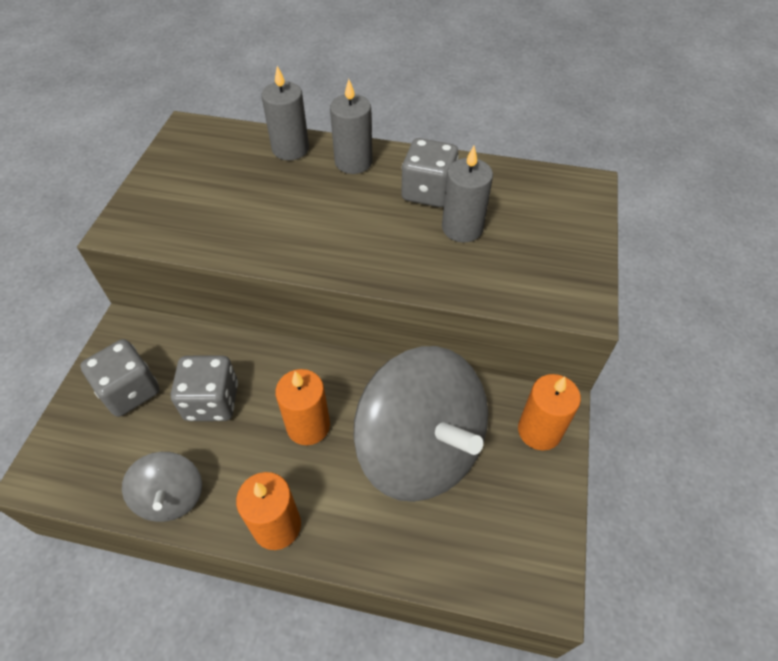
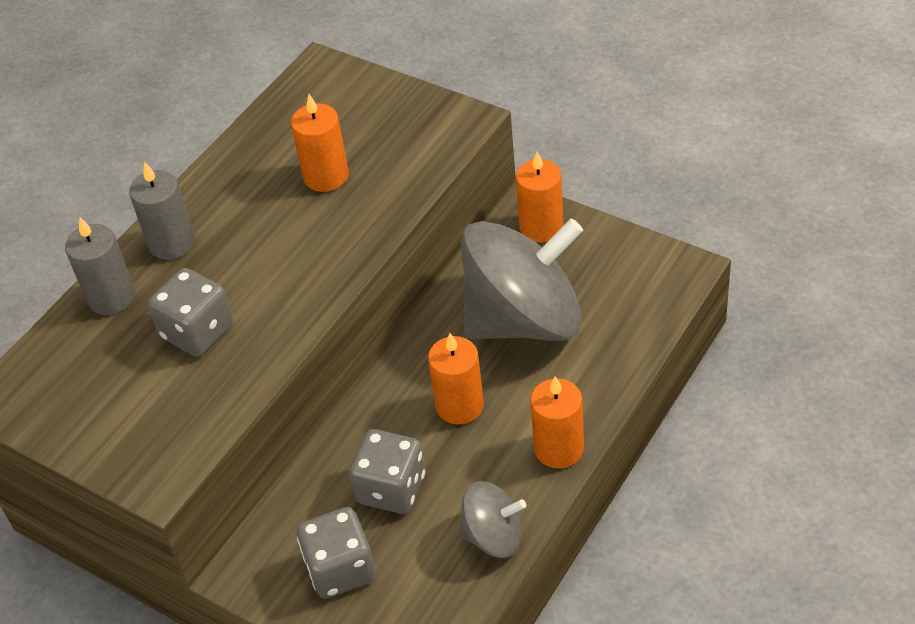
camera: 65 degrees left, 5 degrees down
(428, 192) = (258, 190): grey dice -> grey dice (197, 331)
(462, 228) = (326, 176): grey candle -> orange candle

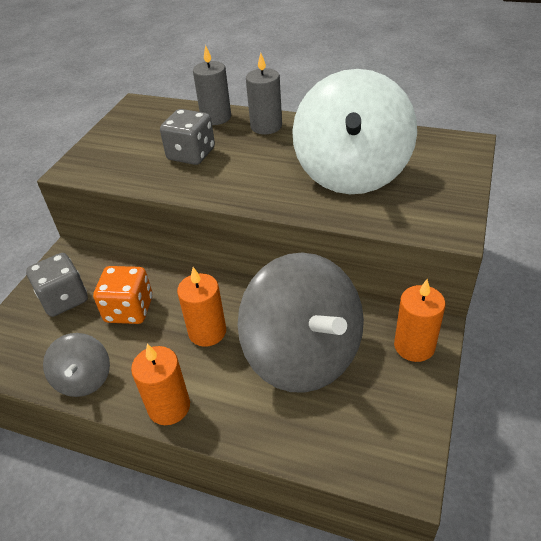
camera: 75 degrees right, 5 degrees down
(326, 176) = (351, 172): orange candle -> white spinning top
(391, 488) = (129, 310): grey dice -> orange dice

